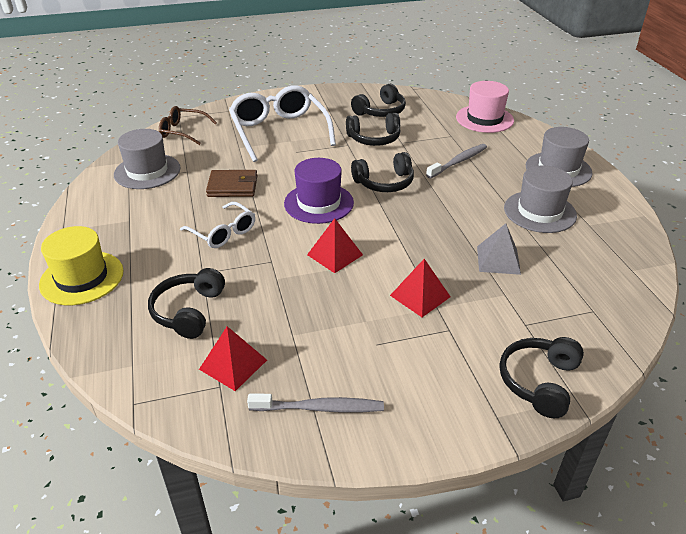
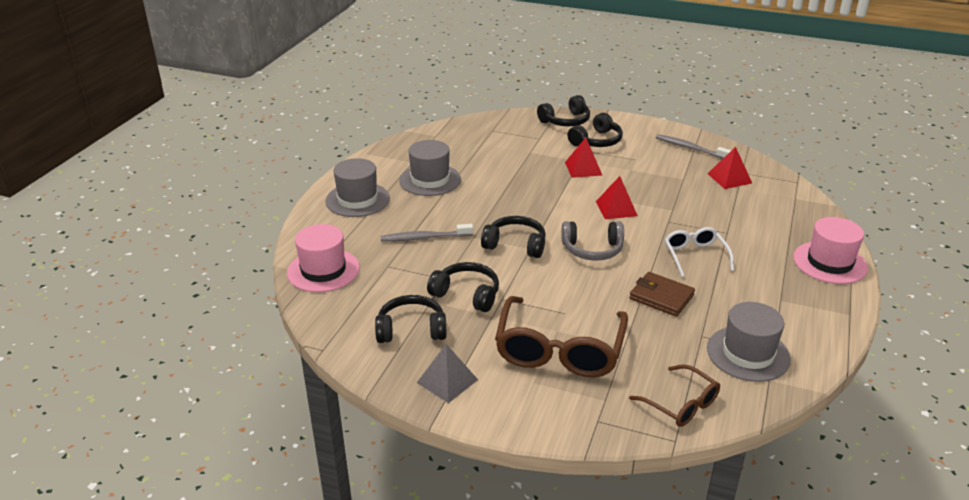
camera: 145 degrees left, 5 degrees down
(82, 278) = (830, 262): yellow hat -> pink hat
(188, 311) = (747, 212): black headphones -> black headphones (596, 141)
(279, 131) = (559, 350): white glasses -> brown glasses
(318, 203) = (592, 249): purple hat -> grey headphones
(498, 260) = (506, 167): grey pyramid -> grey pyramid (447, 381)

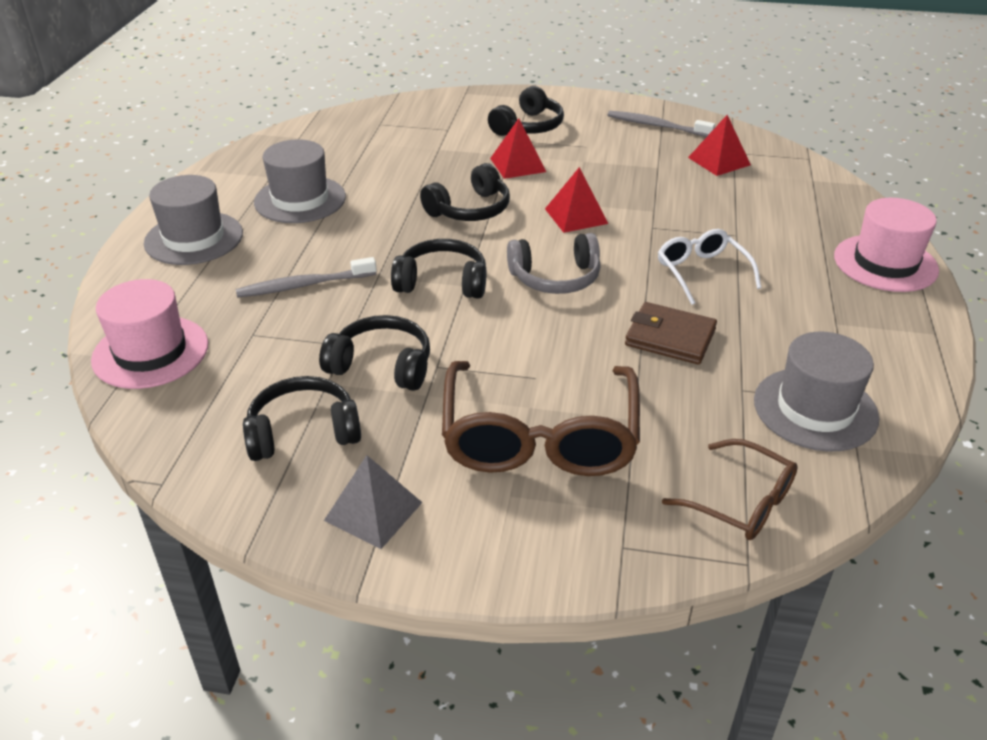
camera: 10 degrees left, 5 degrees up
(565, 121) = (480, 103): black headphones -> black headphones (470, 209)

